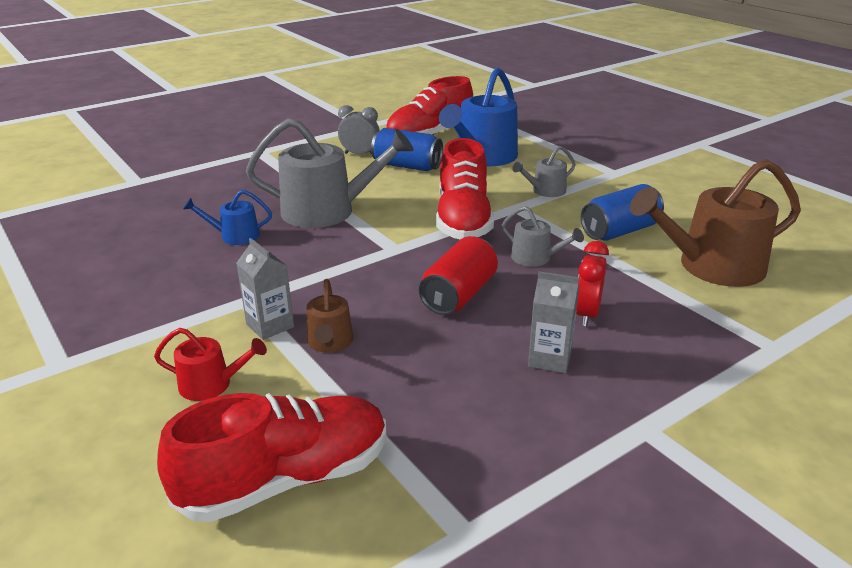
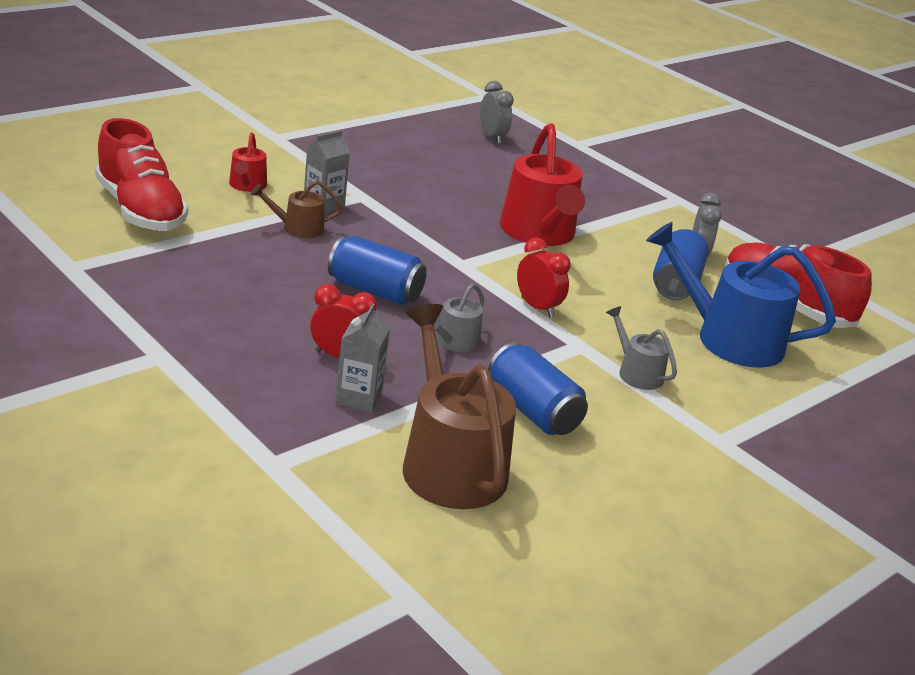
camera: 80 degrees right, 0 degrees up
(107, 221) = (492, 137): none -> grey clock
(235, 236) = (475, 190): blue watering can -> none
(327, 211) = (539, 233): grey watering can -> red watering can
(458, 295) = (375, 291): red can -> blue can
(463, 220) = (537, 307): red shoe -> red clock
(550, 359) = (265, 325): grey carton -> grey carton (358, 398)

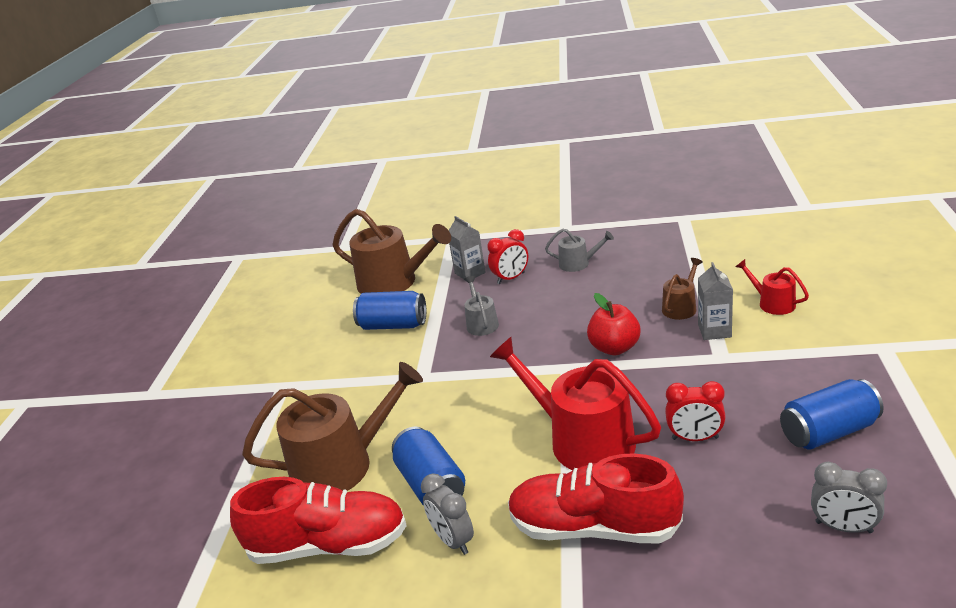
camera: 145 degrees right, 0 degrees up
(140, 210) = (749, 251): red shoe -> red shoe (593, 528)
(375, 291) = (567, 313): blue can -> blue can (828, 432)
(405, 248) = (614, 348): none -> red apple
(537, 307) = (480, 378): red clock -> red clock (695, 438)
(636, 373) = (370, 387): grey watering can -> grey watering can (578, 263)
(729, 339) = (341, 465): blue watering can -> brown watering can

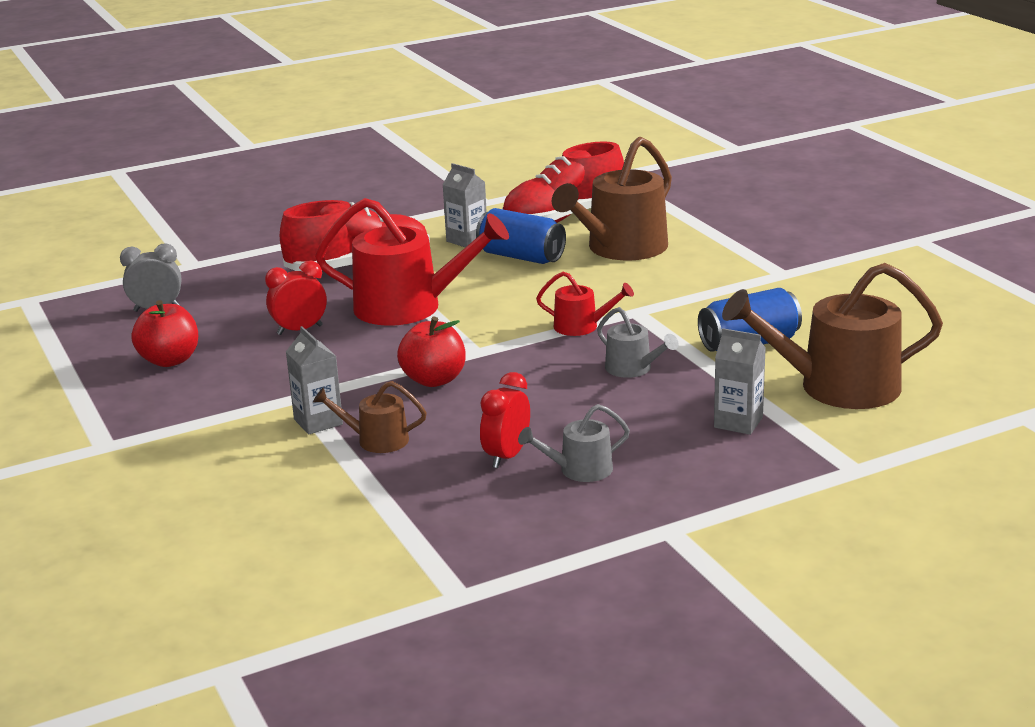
camera: 145 degrees right, 5 degrees down
(453, 540) = (467, 240): grey clock -> grey carton
(511, 278) = (663, 428): red clock -> red clock (507, 456)
(681, 307) = (376, 440): brown watering can -> brown watering can turned 90 degrees clockwise
(772, 303) = (250, 470): red watering can -> red watering can (581, 326)
(828, 432) = (170, 360): blue can -> red apple

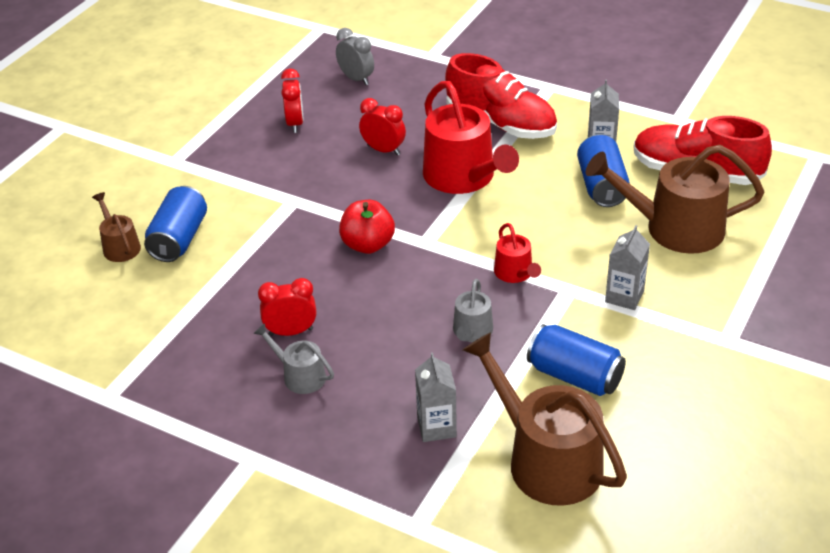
camera: 55 degrees right, 15 degrees up
(170, 360) = (295, 123): red apple -> red clock
(253, 479) = (179, 239): none -> blue can
(318, 422) = (269, 226): grey carton -> grey carton (624, 296)
(376, 440) = (266, 263): brown watering can -> brown watering can (120, 246)

